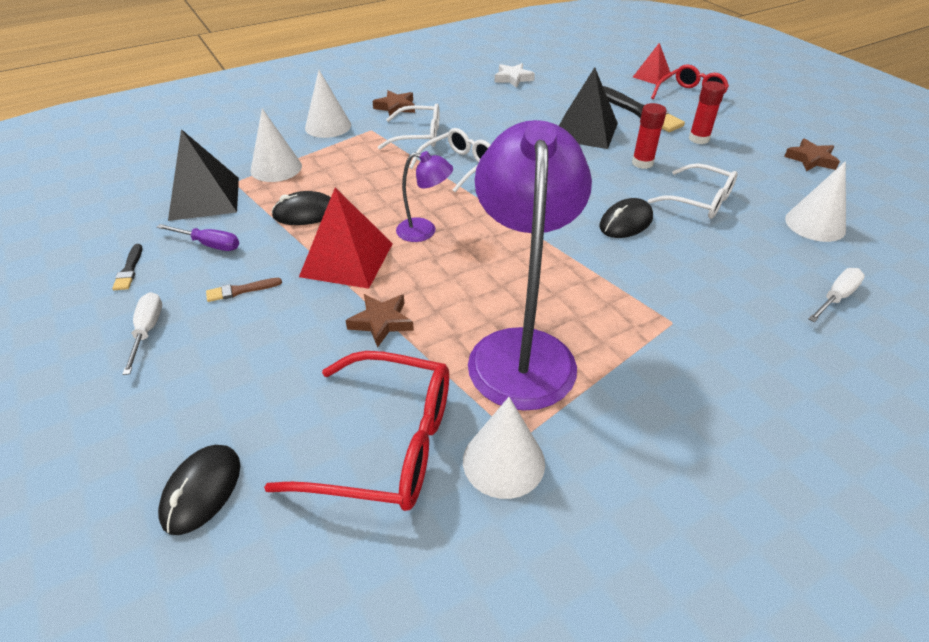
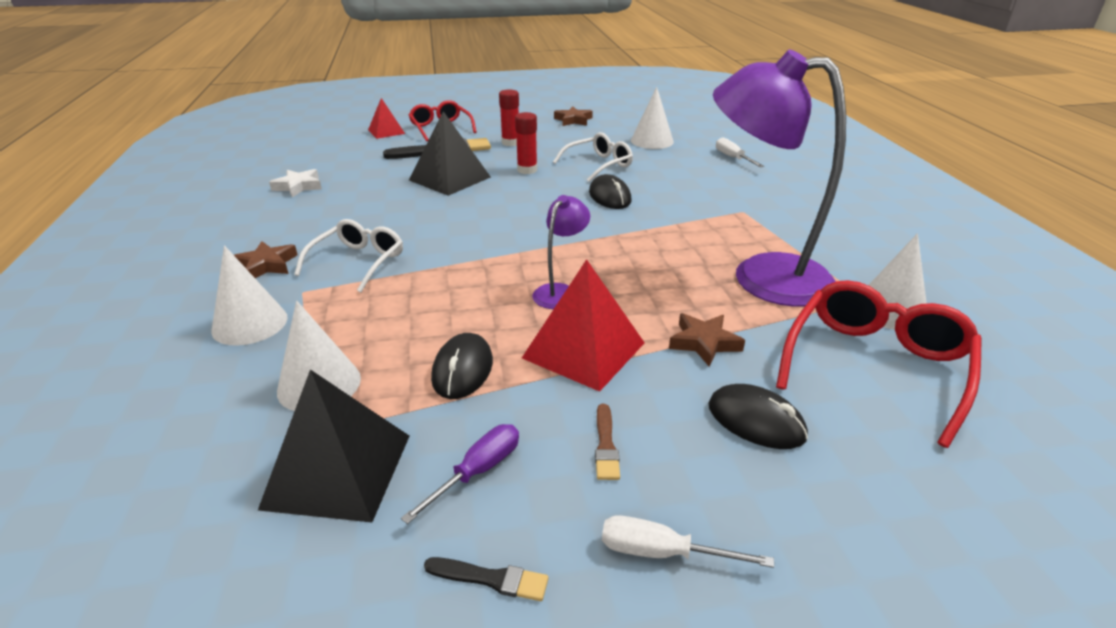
camera: 70 degrees left, 10 degrees down
(202, 490) = (951, 502): black mouse -> black mouse (756, 421)
(459, 166) = (450, 250): white glasses -> none

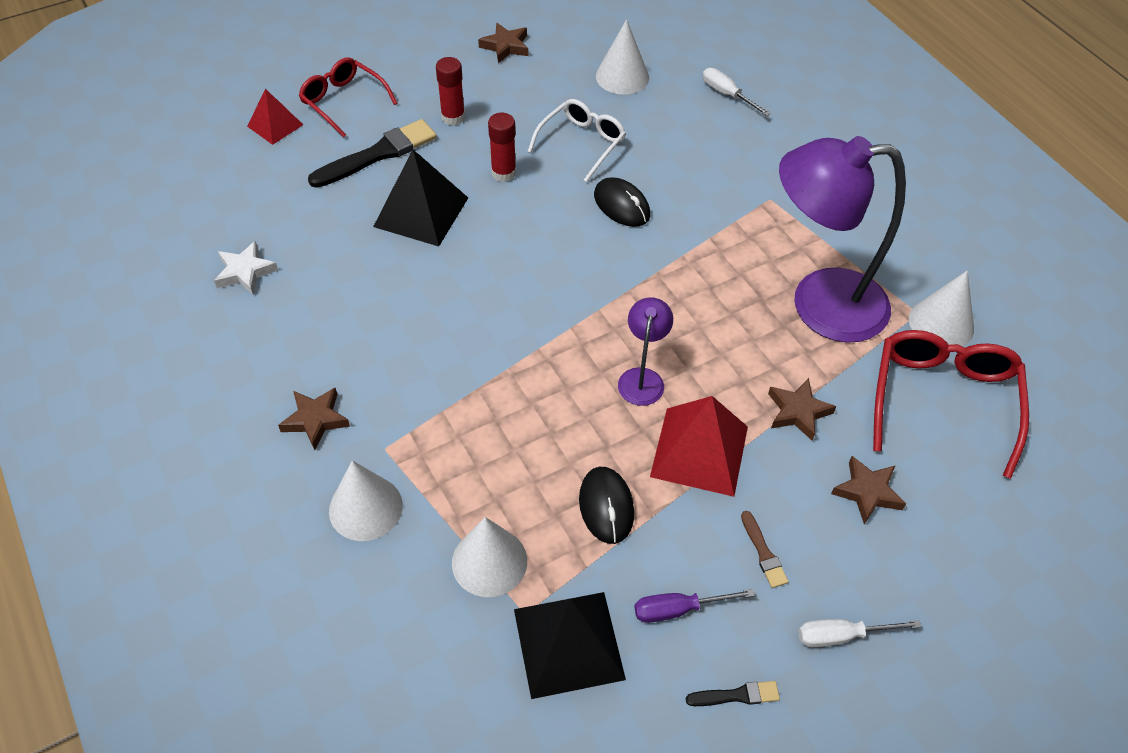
camera: 20 degrees left, 20 degrees up
(358, 262) = (412, 388): white glasses -> none
(477, 472) = (678, 609): purple screwdriver -> purple screwdriver turned 120 degrees counterclockwise
(756, 421) = (867, 492): black mouse -> brown star

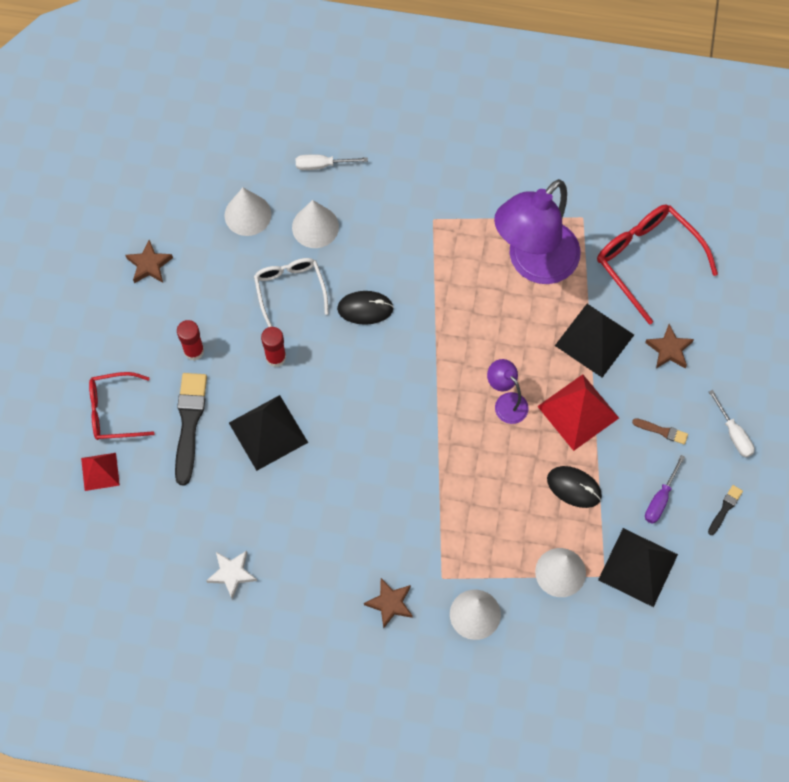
camera: 50 degrees left, 15 degrees up
(798, 412) = (594, 340): brown star -> black pyramid
(841, 636) = (733, 433): white screwdriver -> white screwdriver turned 60 degrees counterclockwise
(941, 324) = (600, 212): white cone -> white cone (315, 227)

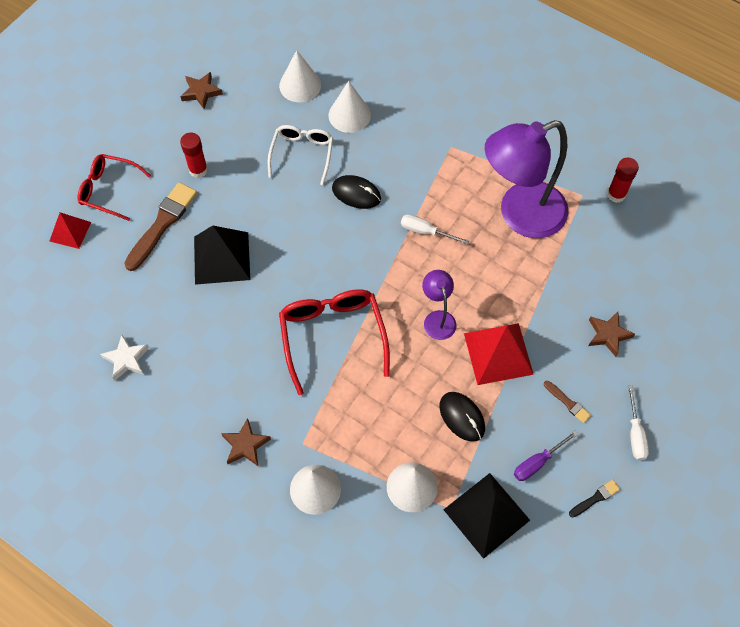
camera: 25 degrees right, 5 degrees down
(189, 423) = (162, 224): black brush -> brown brush
(275, 357) = (261, 202): red glue stick -> red glue stick (616, 194)
(322, 165) = (380, 71): white screwdriver -> white screwdriver (425, 231)
(594, 340) = (543, 299): black pyramid -> none
(647, 260) = (623, 252): red glasses -> red glasses (332, 336)

